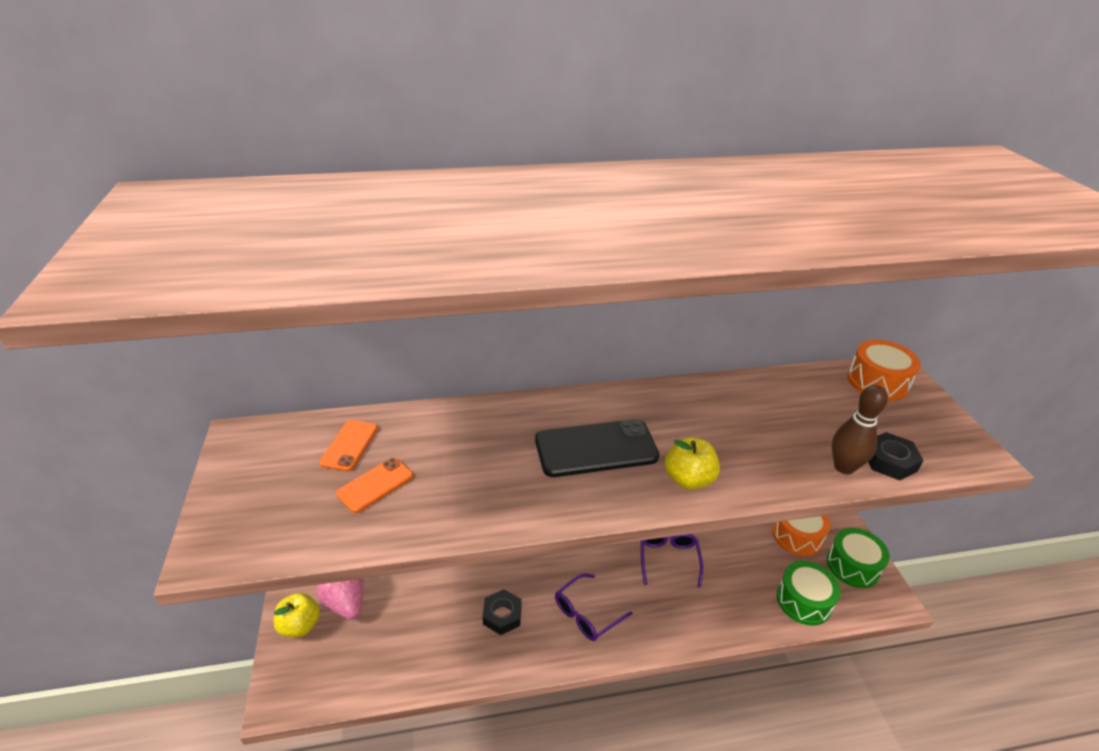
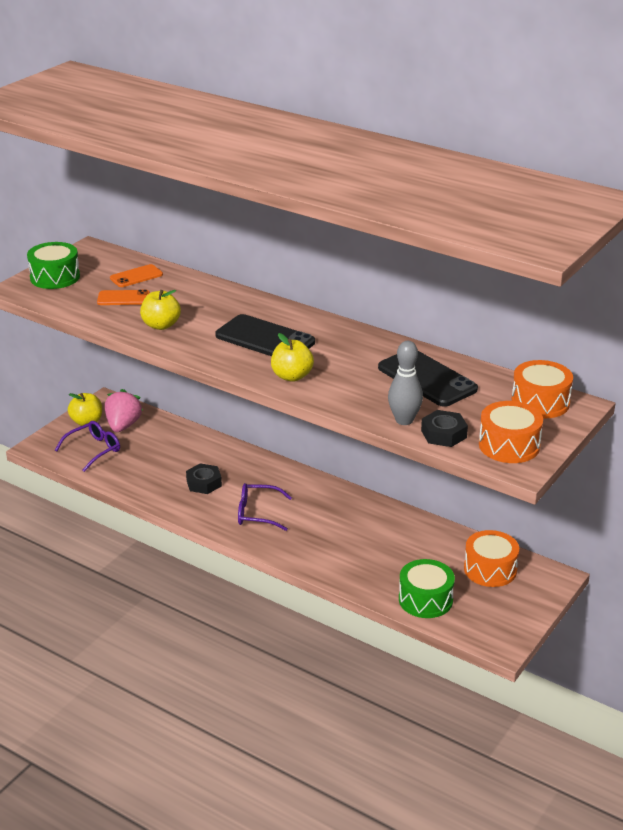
camera: 45 degrees right, 5 degrees down
(471, 497) = (161, 325): none -> yellow apple
(668, 559) = (360, 522): purple glasses -> purple glasses (94, 450)
(780, 409) = (427, 378): none -> black phone
(844, 467) = (404, 420): brown bowling pin -> grey bowling pin
(852, 566) = (505, 609): green drum -> green drum (55, 277)
(939, 440) = (509, 445): none -> orange drum

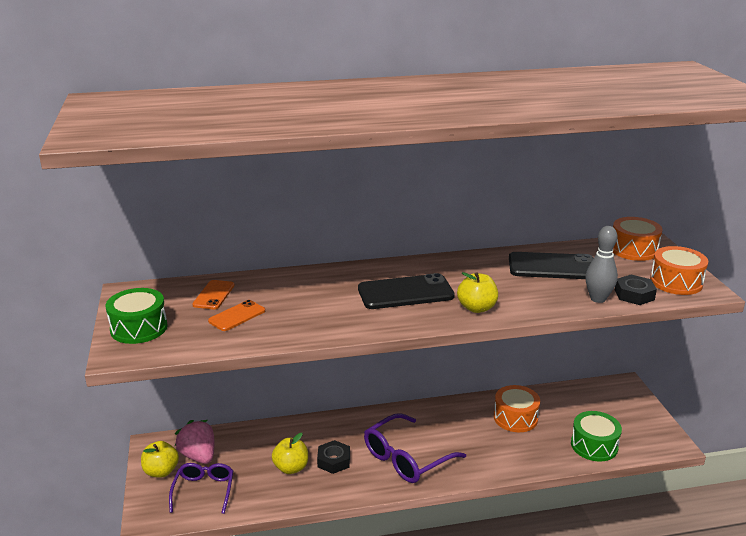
camera: 45 degrees left, 5 degrees down
(161, 325) = (310, 321): yellow apple -> yellow apple (291, 468)
(257, 513) = (406, 458): purple glasses -> purple glasses, size x1.52
(490, 569) = (591, 402): orange drum -> orange drum (515, 418)

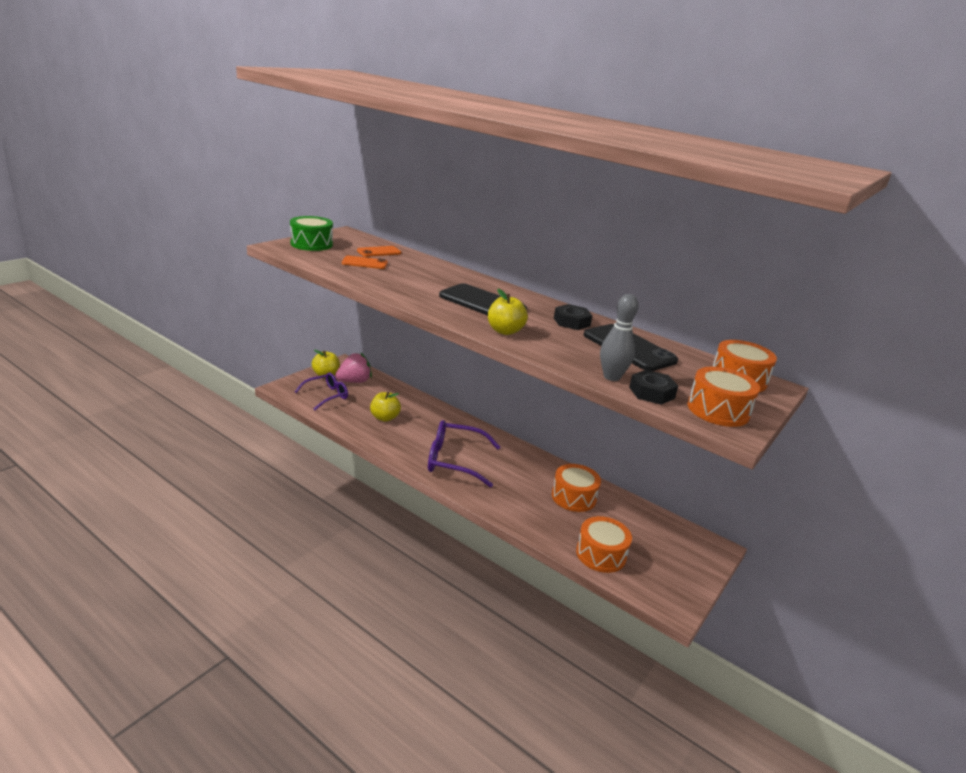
camera: 45 degrees right, 0 degrees up
(198, 456) = (354, 381): pink strawberry -> pink strawberry turned 45 degrees clockwise
(334, 461) = (412, 431): black nut -> black nut (571, 322)
(594, 445) = (601, 554): green drum -> orange drum

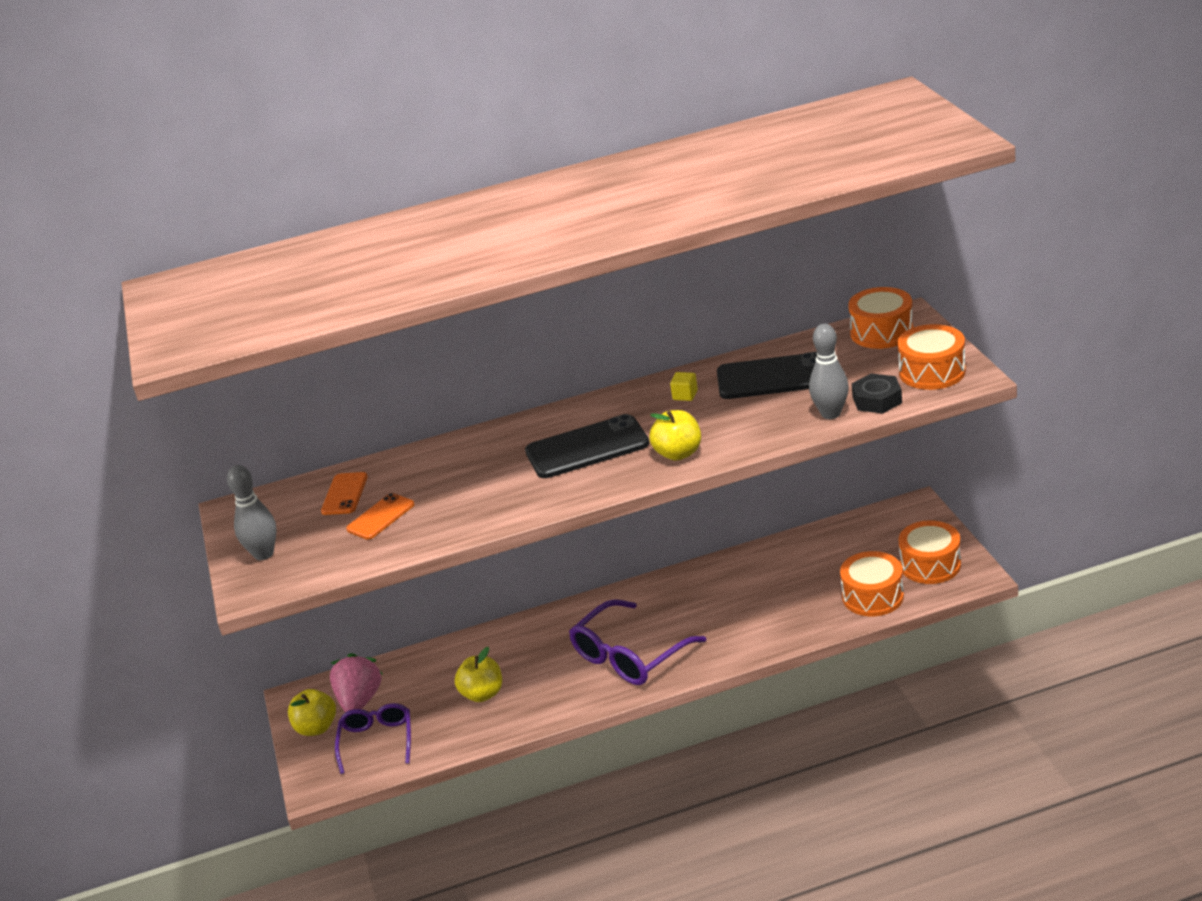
camera: 45 degrees left, 5 degrees up
(311, 244) = (264, 554): green drum -> grey bowling pin
(571, 322) = (685, 395): black nut -> yellow cube
(573, 497) = (768, 578): orange drum -> orange drum (930, 565)

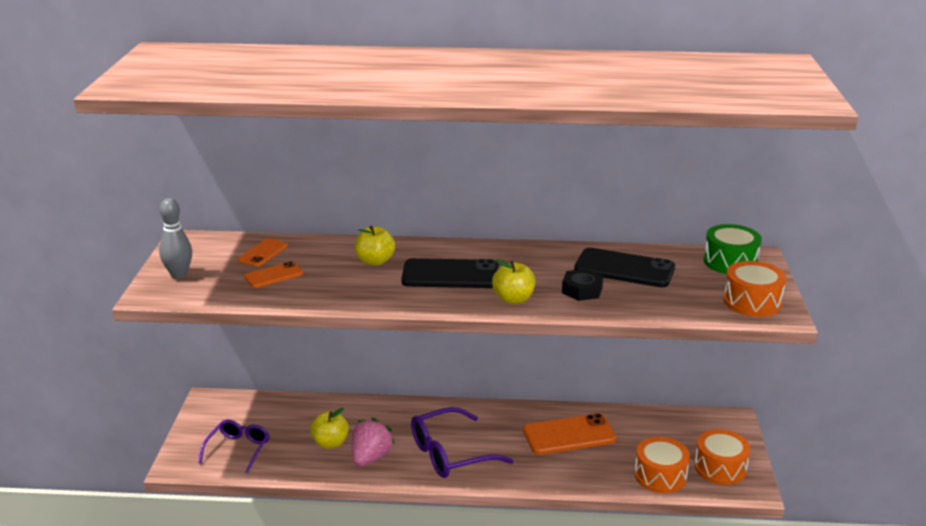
camera: 15 degrees right, 5 degrees down
(316, 728) = (206, 425): yellow apple -> yellow apple (375, 261)
(360, 700) = (247, 417): pink strawberry -> pink strawberry (370, 458)
(685, 395) = (548, 261): yellow cube -> none
(749, 587) = (569, 435): none -> orange phone
(830, 414) = (650, 307): grey bowling pin -> none
(877, 400) = (694, 308): black nut -> black nut (582, 290)
(881, 332) = (730, 262): orange drum -> green drum

